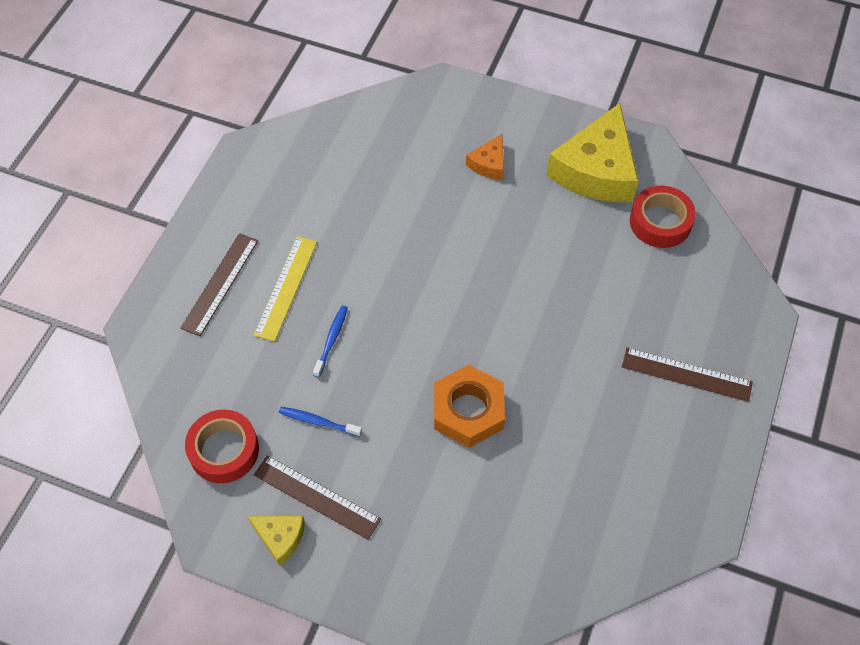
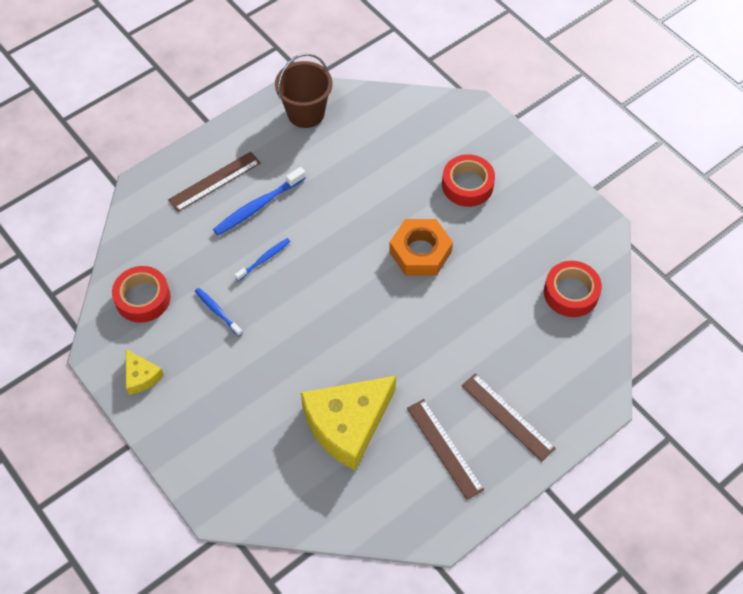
camera: 30 degrees right, 0 degrees up
(272, 166) = (306, 113): none -> brown bucket
(286, 287) = (258, 206): yellow ruler -> blue toothbrush
(316, 497) = (182, 362): brown ruler -> brown ruler (444, 448)
(468, 411) = (326, 358): orange nut -> orange nut (420, 252)
(489, 164) = (467, 185): orange cheese -> red tape
(596, 170) = (548, 229): yellow cheese -> yellow cheese (347, 424)

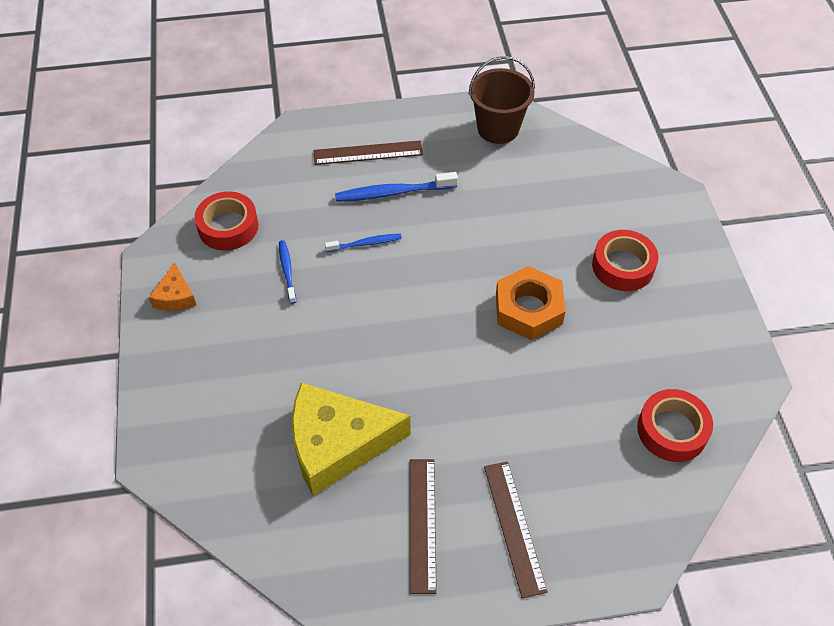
camera: 30 degrees right, 5 degrees down
(141, 376) = (175, 296): yellow cheese -> orange cheese

